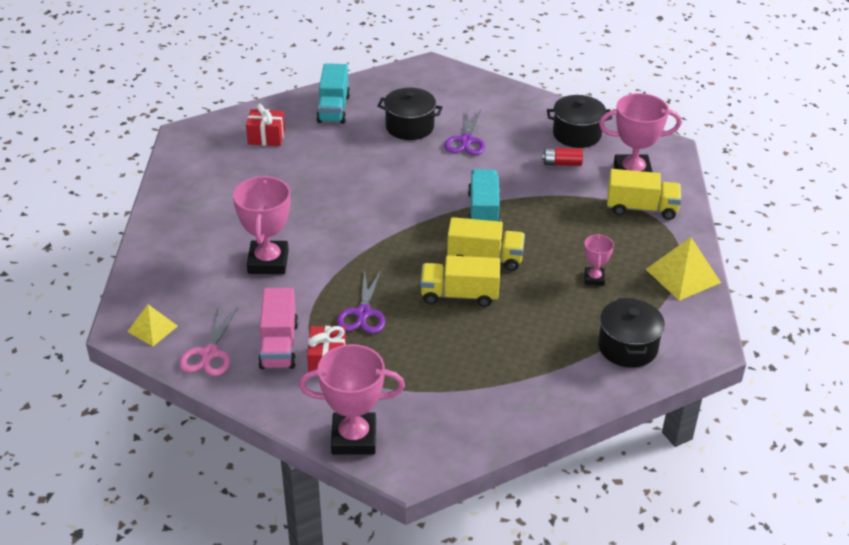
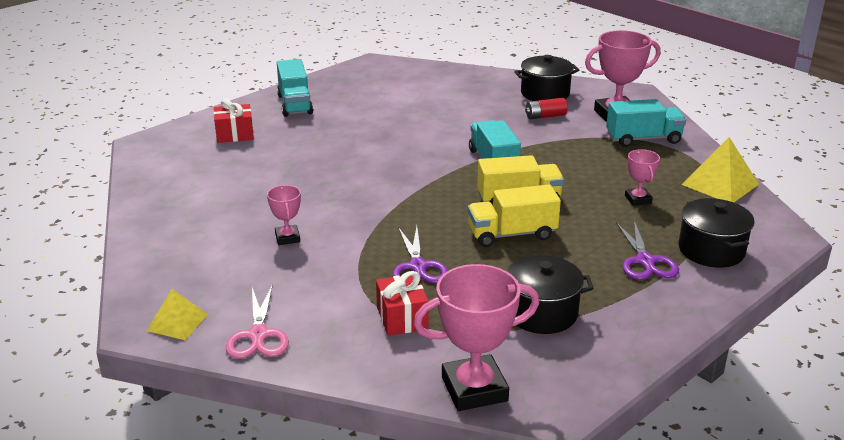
camera: 15 degrees left, 10 degrees down
(268, 262) = (287, 238): pink trophy -> pink trophy, size x0.52
(279, 345) = (338, 312): pink truck -> none
(409, 127) = (380, 108): black pot -> black pot (541, 313)
(466, 140) = (442, 111): purple scissors -> purple scissors (645, 261)
(641, 208) = (643, 139): yellow truck -> turquoise truck

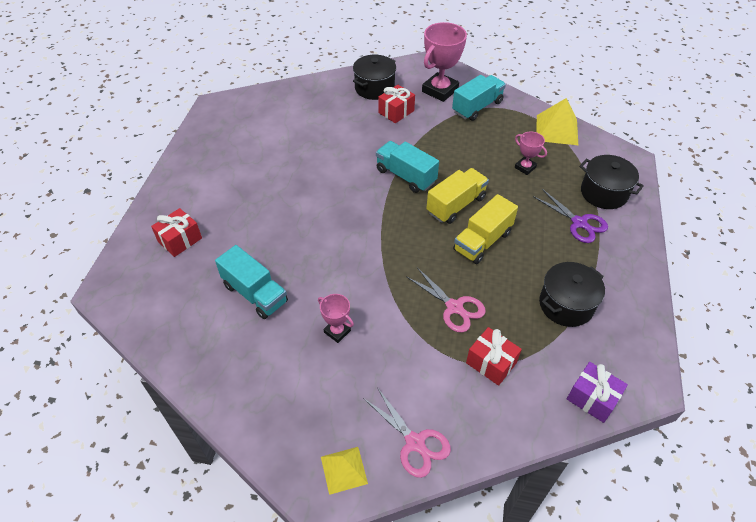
camera: 35 degrees left, 20 degrees up
(295, 104) = (196, 181): turquoise truck -> turquoise truck (255, 293)
(418, 267) = (454, 307): purple scissors -> pink scissors
(474, 389) = (592, 398): pink trophy -> purple gift
(545, 116) = (396, 112): red battery -> red gift

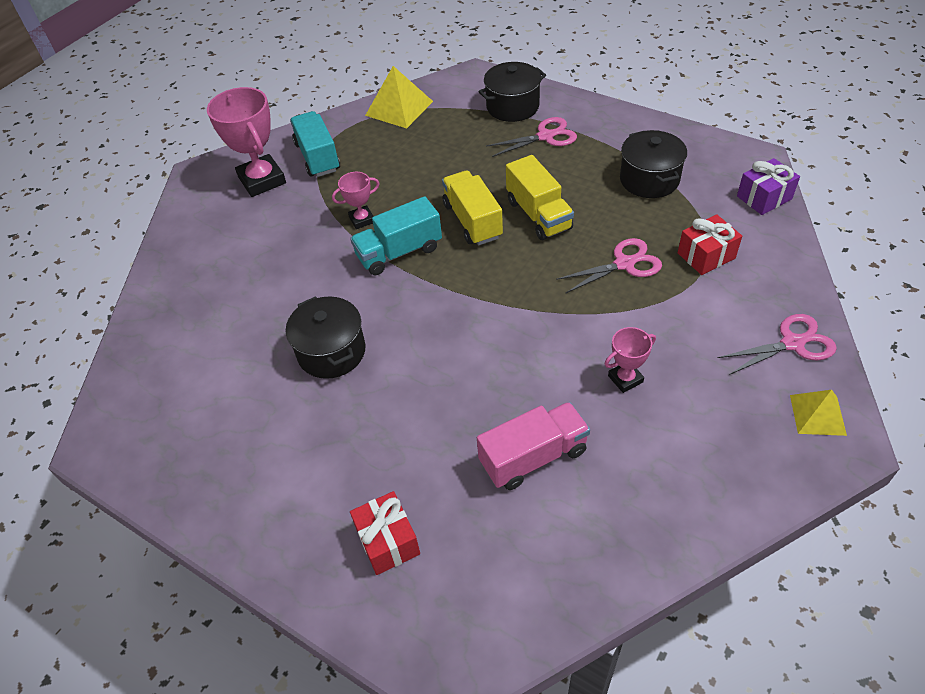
camera: 65 degrees left, 0 degrees up
(255, 293) = (533, 457): turquoise truck -> pink truck
(374, 88) = (208, 241): black pot -> black pot (331, 352)
(396, 112) = (273, 231): red gift -> none
(525, 167) = (443, 149): pink trophy -> pink trophy (362, 220)
(579, 223) = (545, 136): purple scissors -> pink scissors

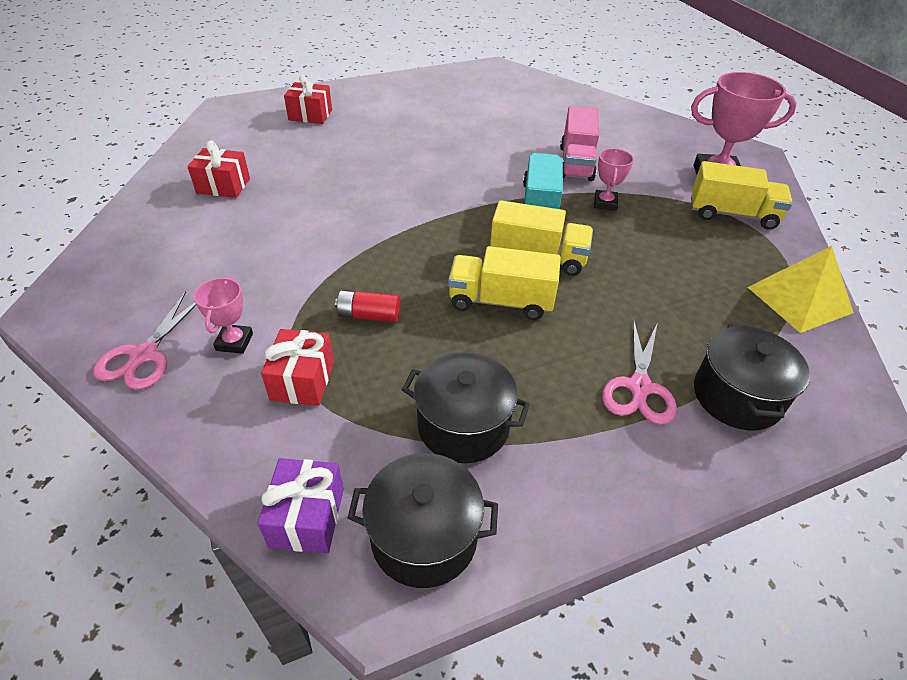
camera: 120 degrees right, 5 degrees down
(317, 157) = (732, 214): turquoise truck -> yellow truck
(331, 352) = (469, 143): black pot -> black pot (424, 536)
(533, 457) = (279, 175): pink truck -> pink truck (576, 163)
(596, 487) = (223, 186): none -> red gift
(624, 264) = (369, 315): pink scissors -> red battery
(625, 379) = (267, 241): pink trophy -> pink trophy (234, 342)
(817, 414) = (86, 313): yellow pyramid -> none

